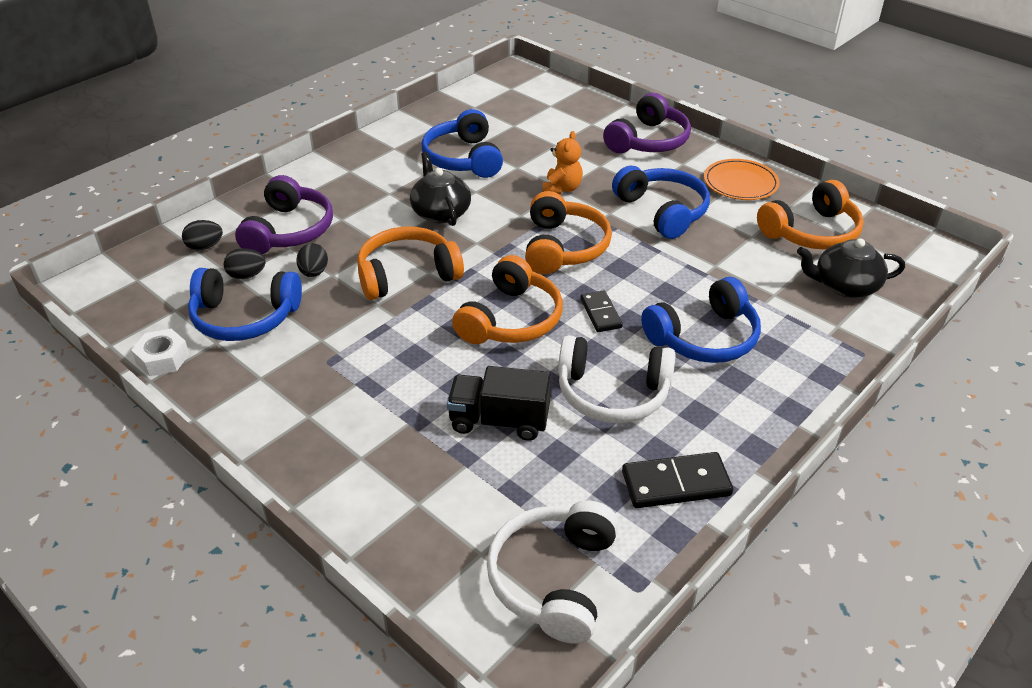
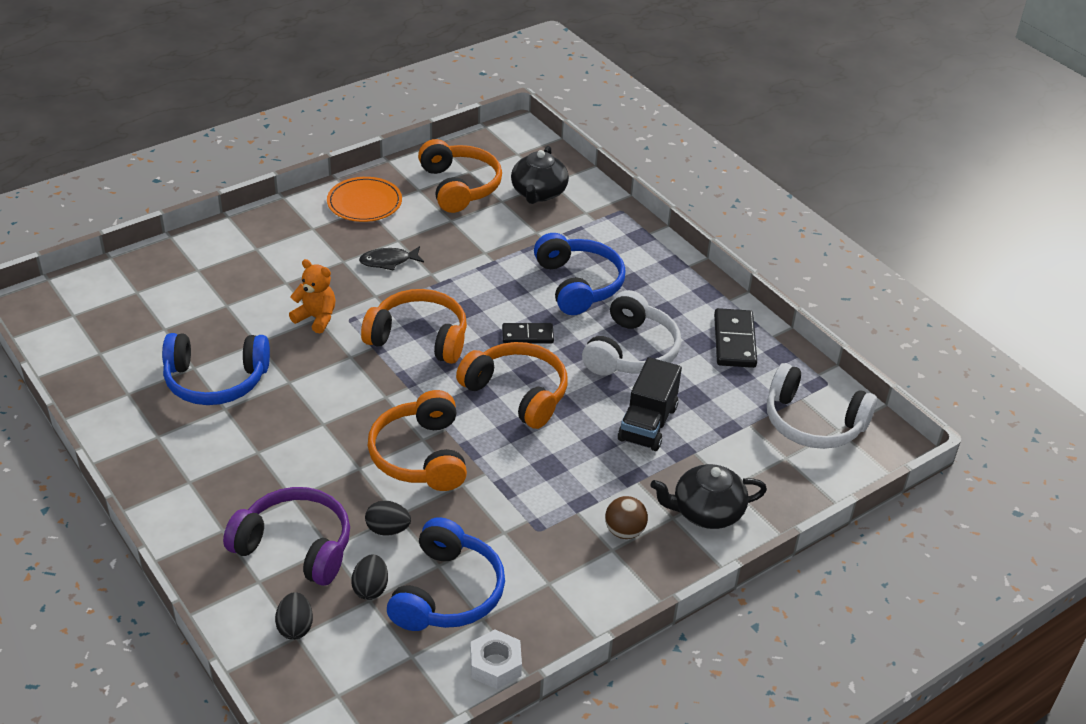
camera: 80 degrees left, 0 degrees up
(334, 422) = (624, 531): none -> brown ball
(440, 212) = (317, 415): black teapot -> black teapot (706, 512)
(648, 141) = (257, 239): purple headphones -> none
(663, 211) = (388, 261): blue headphones -> black fish

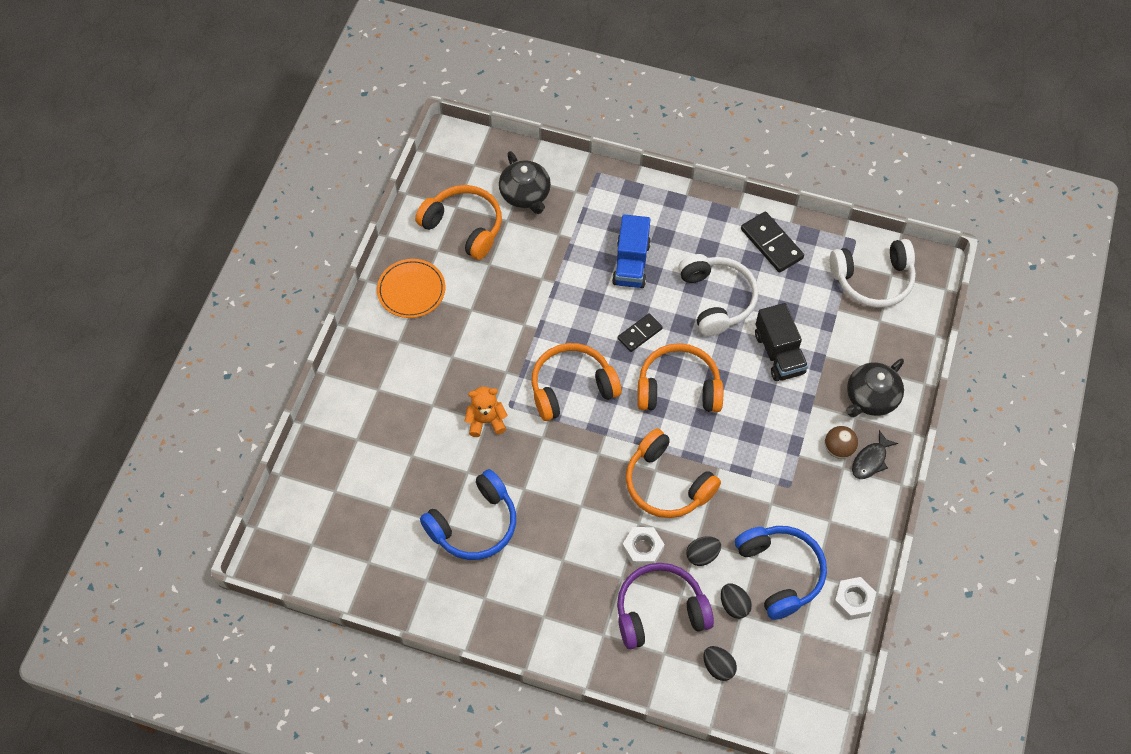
camera: 35 degrees left, 20 degrees up
(338, 489) = (642, 549): none -> white nut
(388, 261) = (484, 334): black fish -> black fish (870, 460)
(578, 284) = (631, 263): blue headphones -> blue truck

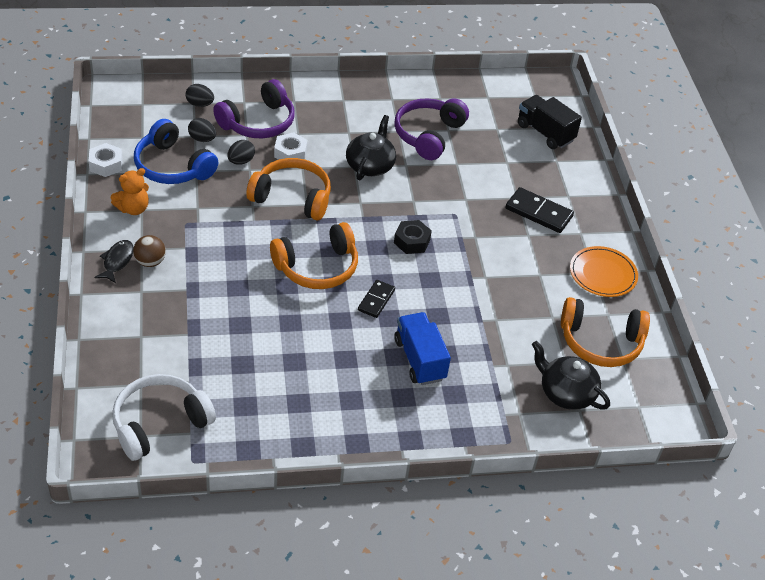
camera: 150 degrees right, 15 degrees down
(474, 525) = (428, 135): blue headphones -> purple headphones
(486, 421) = (466, 198): orange teddy bear -> orange teddy bear (133, 209)
(571, 387) = (411, 241): orange headphones -> black nut
(717, 299) = (317, 352): white headphones -> none
(771, 244) = (284, 426): black domino -> black domino (538, 212)
(779, 353) = (235, 323): black truck -> black truck (545, 133)
(870, 398) = (131, 311): black teapot -> black teapot (370, 165)

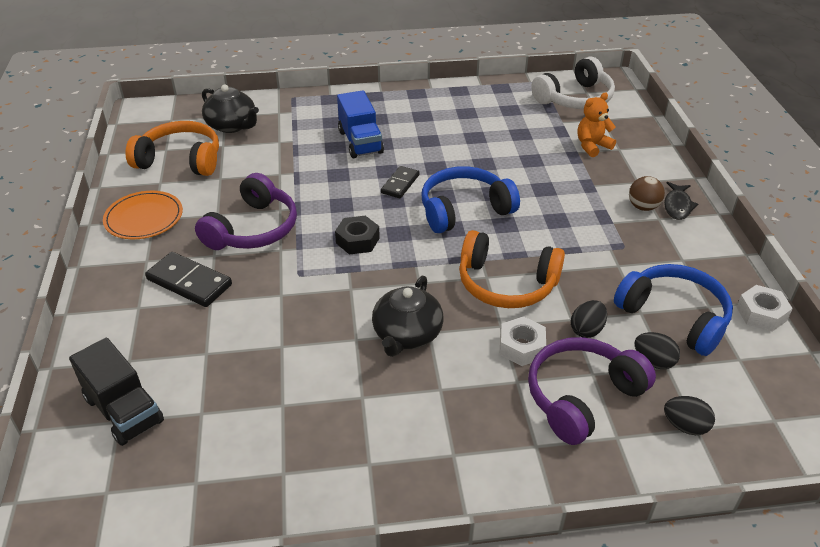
camera: 175 degrees left, 5 degrees down
(133, 209) = (693, 260): orange teddy bear -> orange teddy bear (592, 146)
(317, 267) = (464, 210): orange headphones -> blue headphones
(428, 135) = (316, 392): purple headphones -> purple headphones (253, 229)

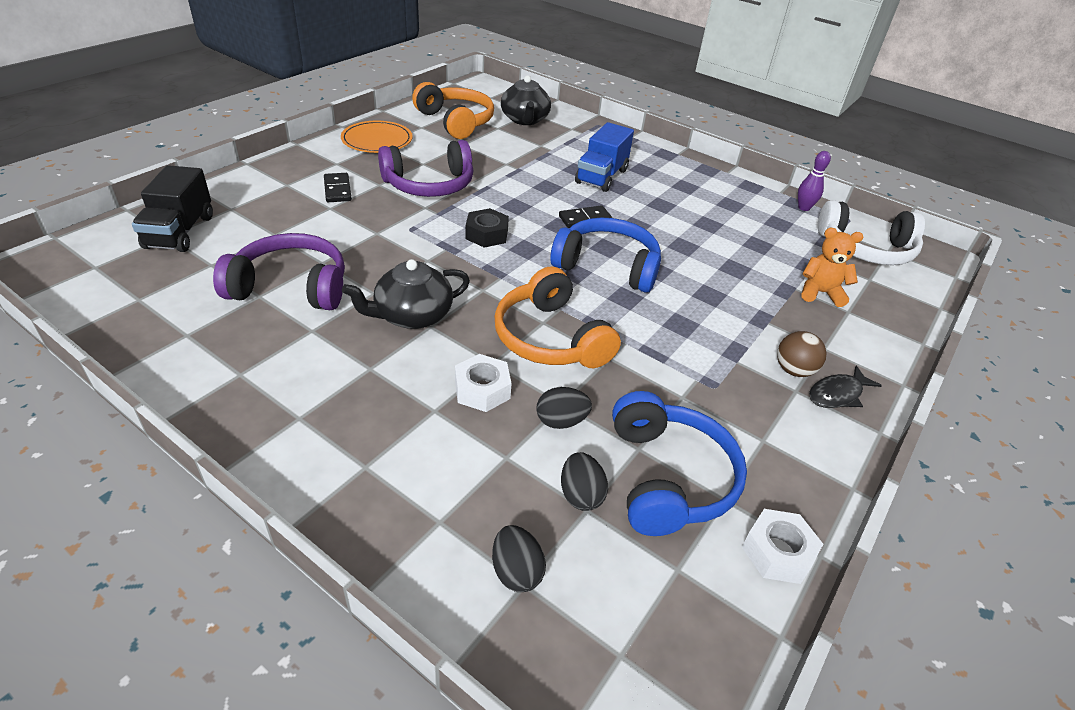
camera: 40 degrees right, 0 degrees up
(189, 282) = (337, 190): black domino -> black domino, size x0.65
(508, 89) = (804, 208): none -> purple bowling pin
(581, 397) = (465, 465): purple headphones -> purple headphones (291, 287)

